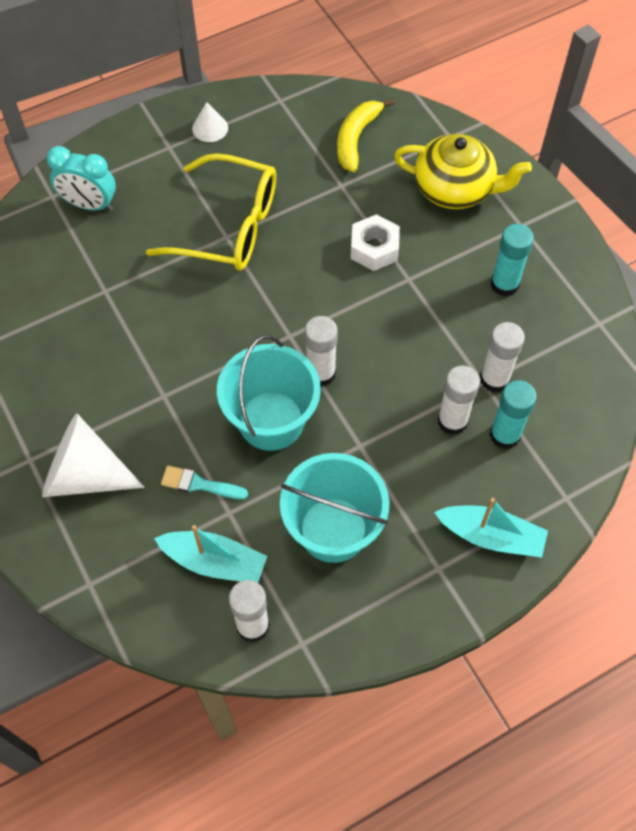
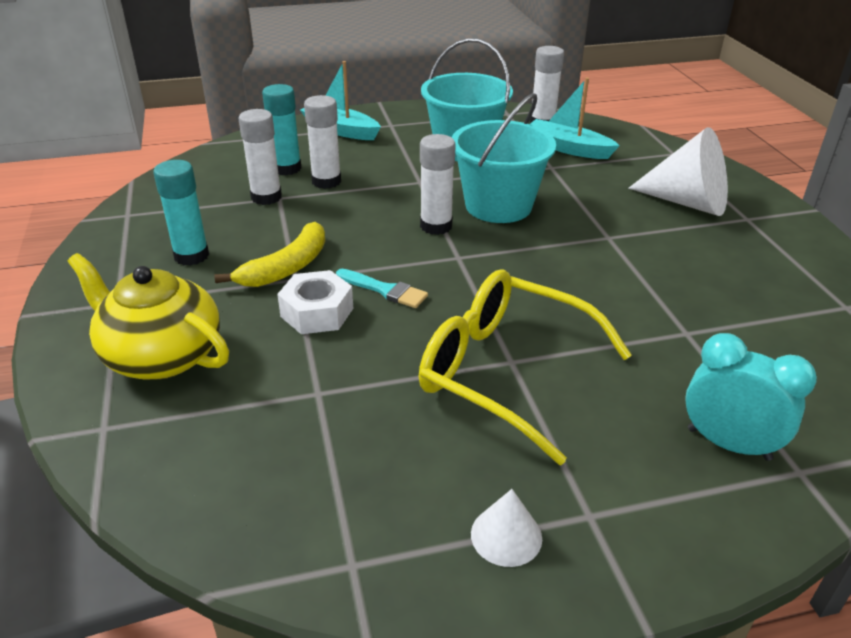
camera: 165 degrees left, 25 degrees down
(199, 484) = (576, 183): turquoise brush -> turquoise brush (385, 290)
(356, 139) = (253, 456): yellow banana -> yellow banana (286, 267)

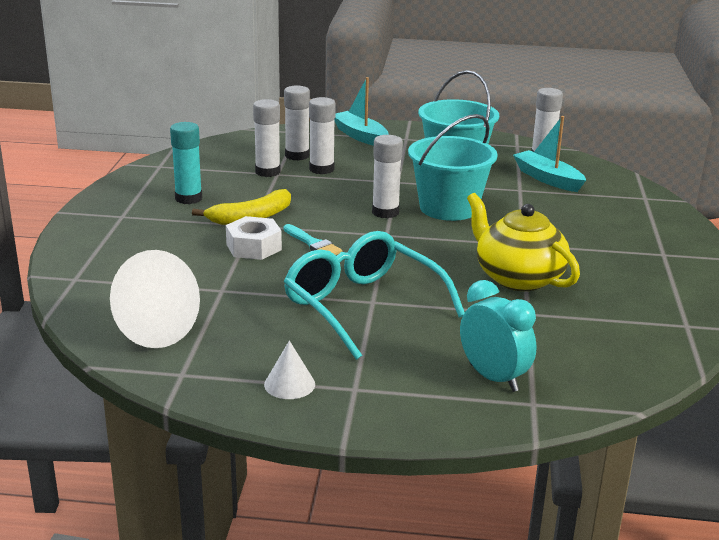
camera: 20 degrees right, 10 degrees down
(161, 355) = (132, 250): yellow teapot -> yellow teapot (517, 278)
(287, 168) = (297, 156): turquoise glue stick -> white glue stick
(504, 372) = (362, 306): yellow glasses -> turquoise glasses
(687, 202) = (619, 234): white cone -> white cone (149, 328)

